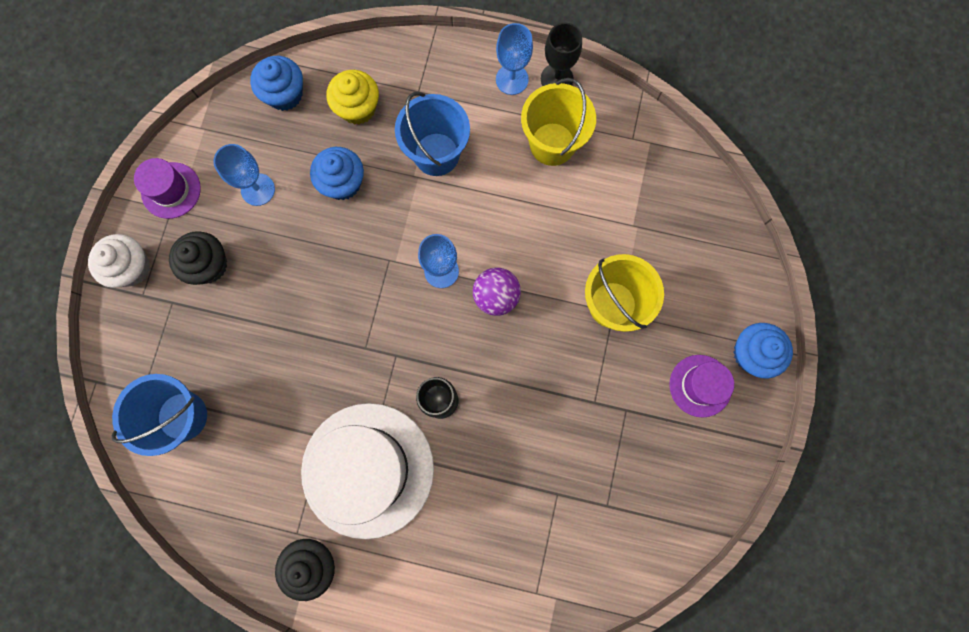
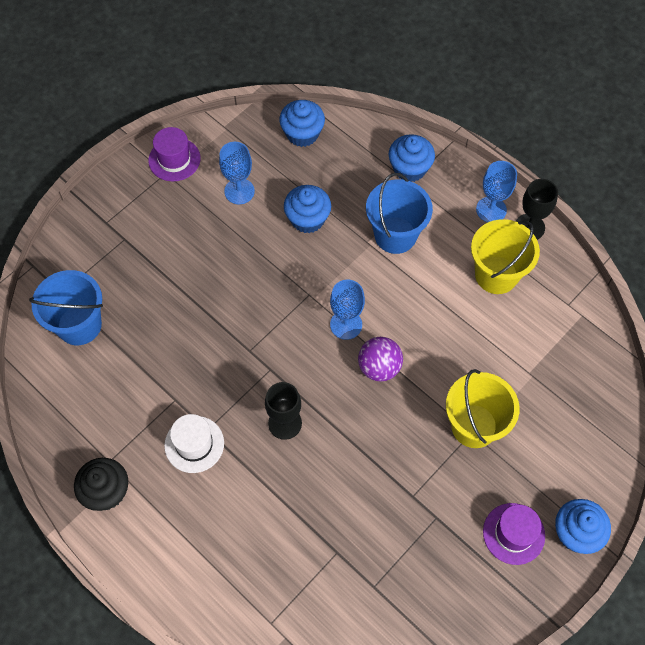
camera: 30 degrees right, 15 degrees down
(131, 268) = (110, 199): white cupcake -> none
(208, 265) = (168, 226): black cupcake -> none
(357, 108) = (353, 171): yellow cupcake -> none
(368, 469) = (194, 444): white hat -> white hat, size x0.48
(411, 77) = (409, 168): none -> blue cupcake

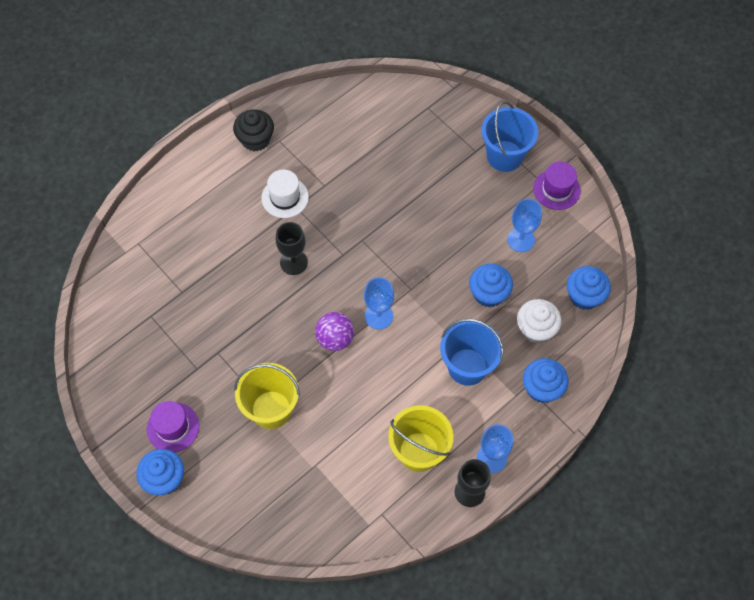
camera: 95 degrees right, 0 degrees up
(79, 325) = (397, 120): blue bucket -> blue bucket (504, 156)
(344, 175) = (536, 329): none -> white cupcake

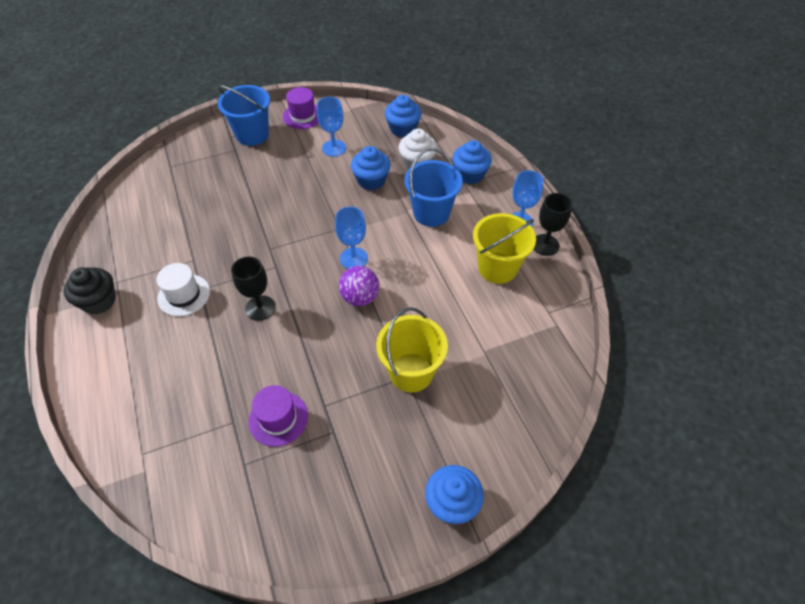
camera: 70 degrees left, 10 degrees down
(173, 427) = (393, 476): purple hat -> purple hat (278, 418)

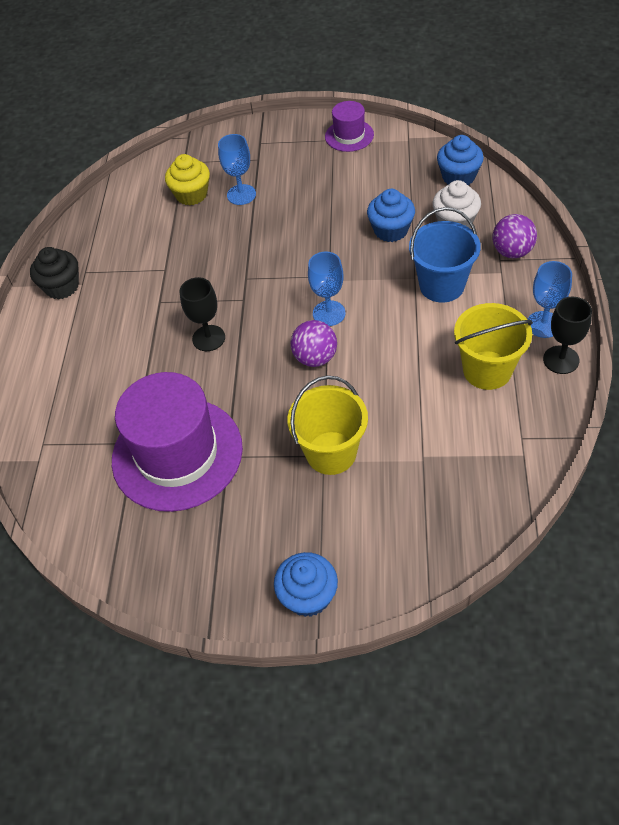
camera: 30 degrees right, 0 degrees up
(184, 295) = (141, 303): white hat -> none
(189, 191) = (191, 194): none -> yellow cupcake
(252, 135) = (284, 146): blue bucket -> none
(278, 418) = (177, 454): purple hat -> purple hat, size x2.07
(334, 148) = (366, 182): blue goblet -> blue goblet (241, 194)
(470, 174) = (512, 251): blue cupcake -> purple ball

